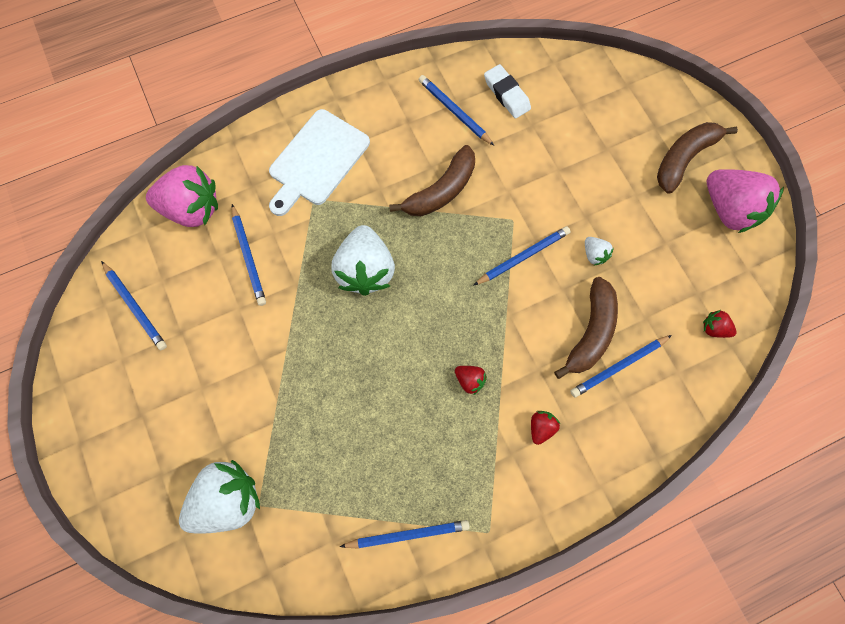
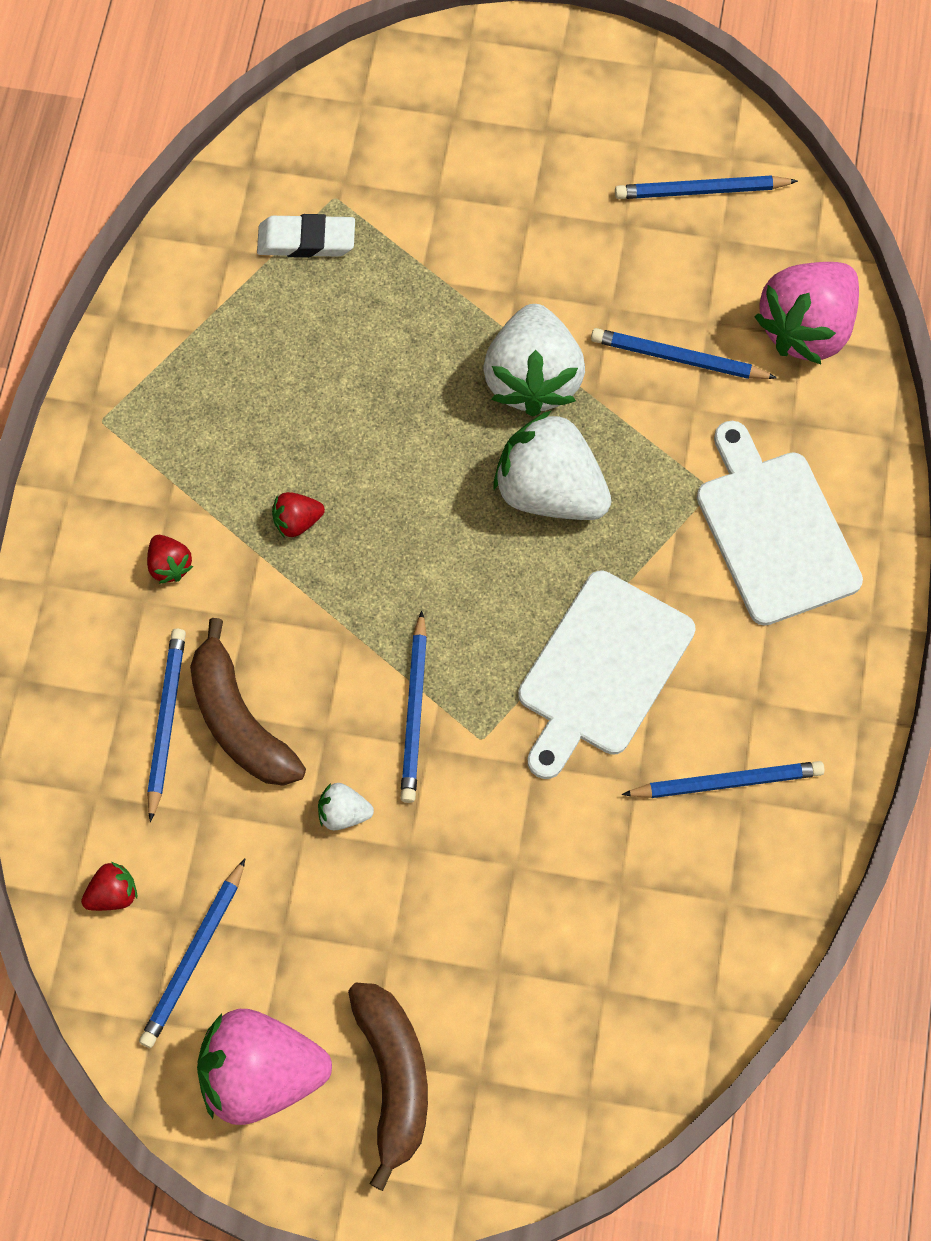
camera: 125 degrees right, 5 degrees down
(228, 499) = (367, 169): white strawberry -> white strawberry (532, 379)
(408, 534) = (172, 332): blue pencil -> blue pencil (194, 957)
(441, 191) = (601, 670): brown banana -> white cutting board
(506, 94) = (704, 885): white eraser -> white eraser (306, 240)

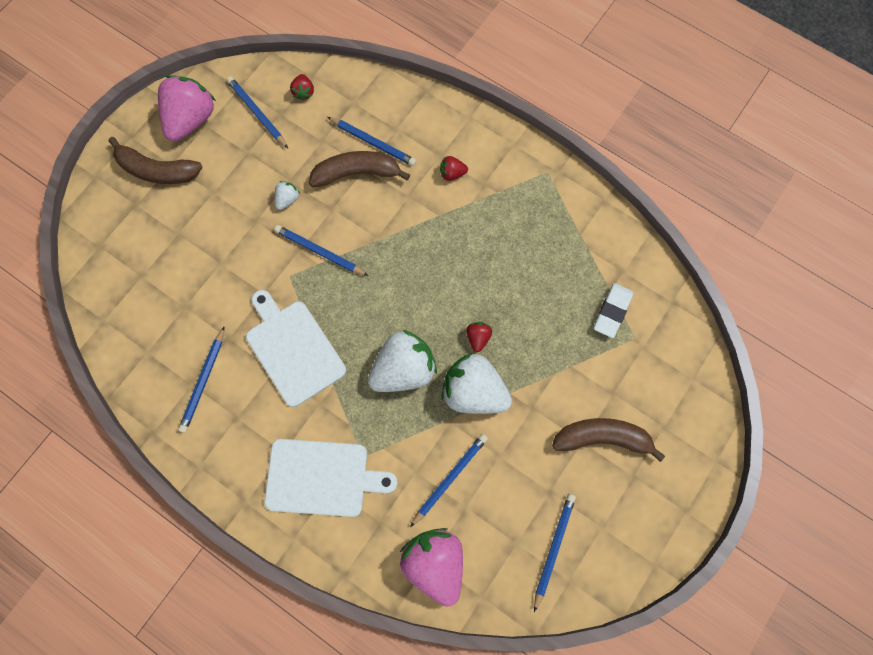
camera: 115 degrees right, 5 degrees up
(297, 521) = (447, 240): red strawberry -> red strawberry (478, 338)
(511, 186) = (602, 438): none -> brown banana

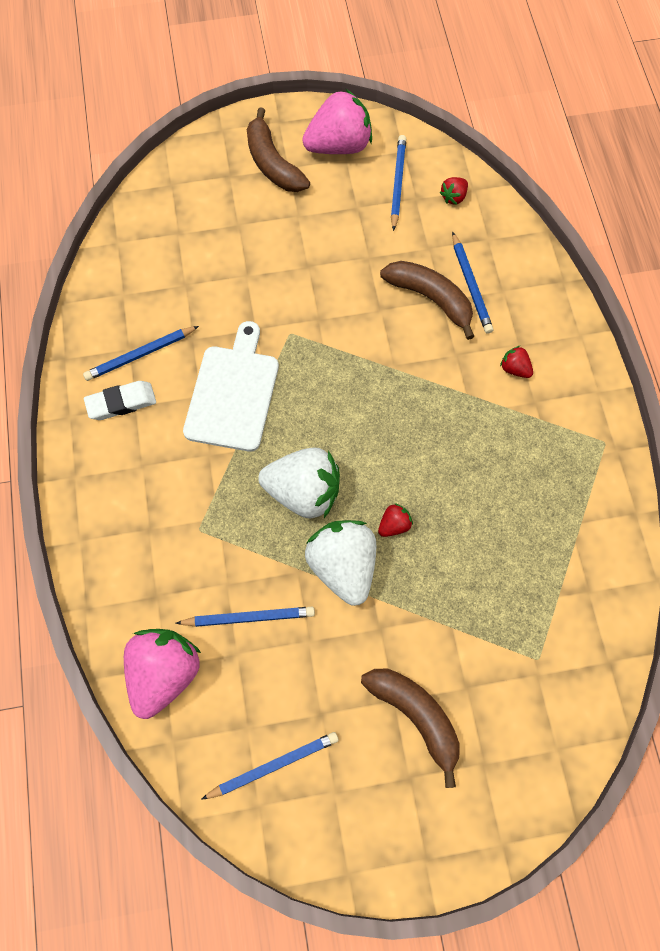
camera: 45 degrees right, 5 degrees down
(287, 199) = (351, 271): white strawberry -> none
(319, 252) = (334, 335): blue pencil -> none
(322, 478) = (150, 515): white cutting board -> none
(612, 311) = (541, 616): white eraser -> white eraser (121, 403)

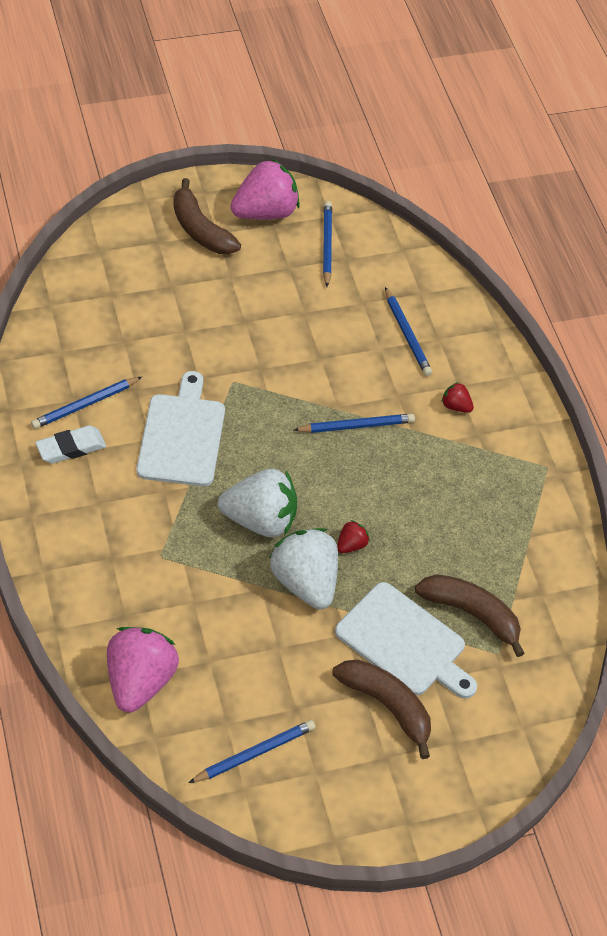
camera: 10 degrees left, 15 degrees down
(249, 617) = (218, 629): blue pencil -> blue pencil (356, 426)
(431, 299) = (369, 347): brown banana -> brown banana (471, 614)
(440, 642) = (404, 643): none -> white cutting board
(453, 197) = (383, 256): red strawberry -> none

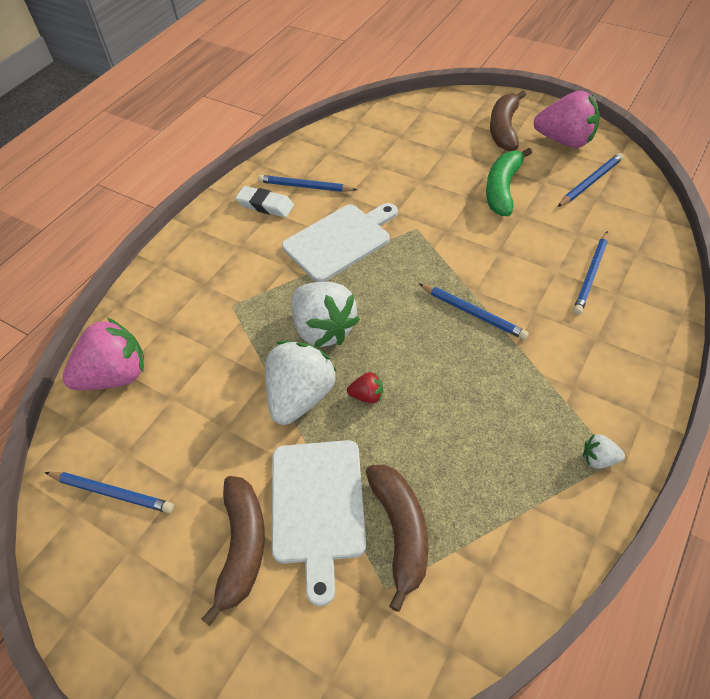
camera: 55 degrees right, 0 degrees up
(264, 296) = (502, 189): none -> green banana
(456, 406) = (576, 352): red strawberry -> none
(538, 474) = (598, 459): none -> white strawberry

